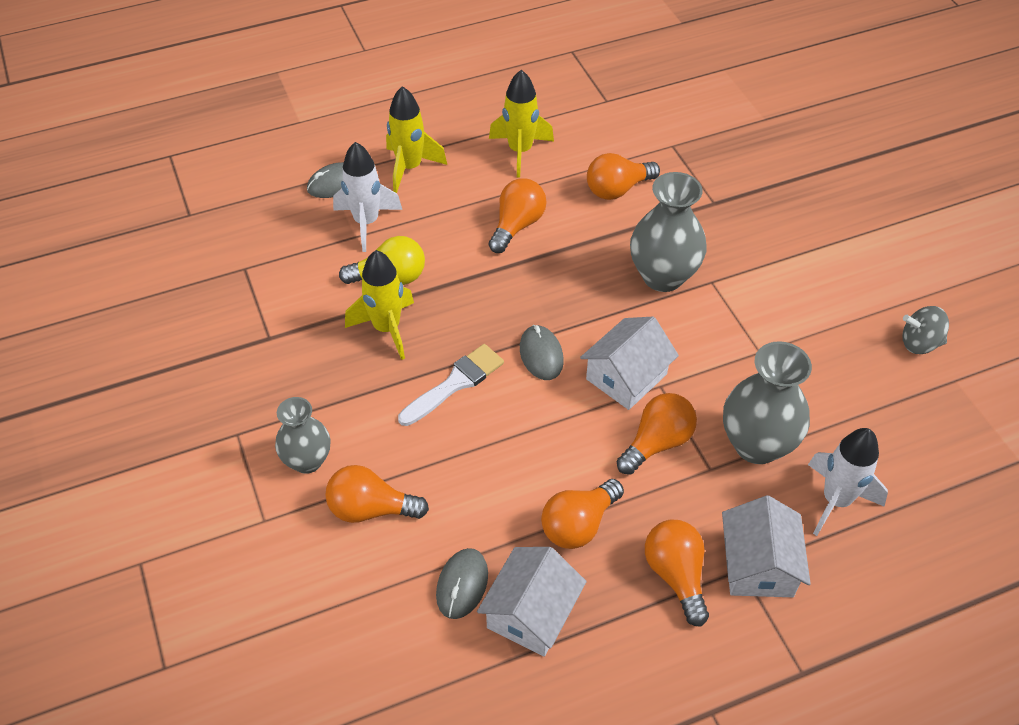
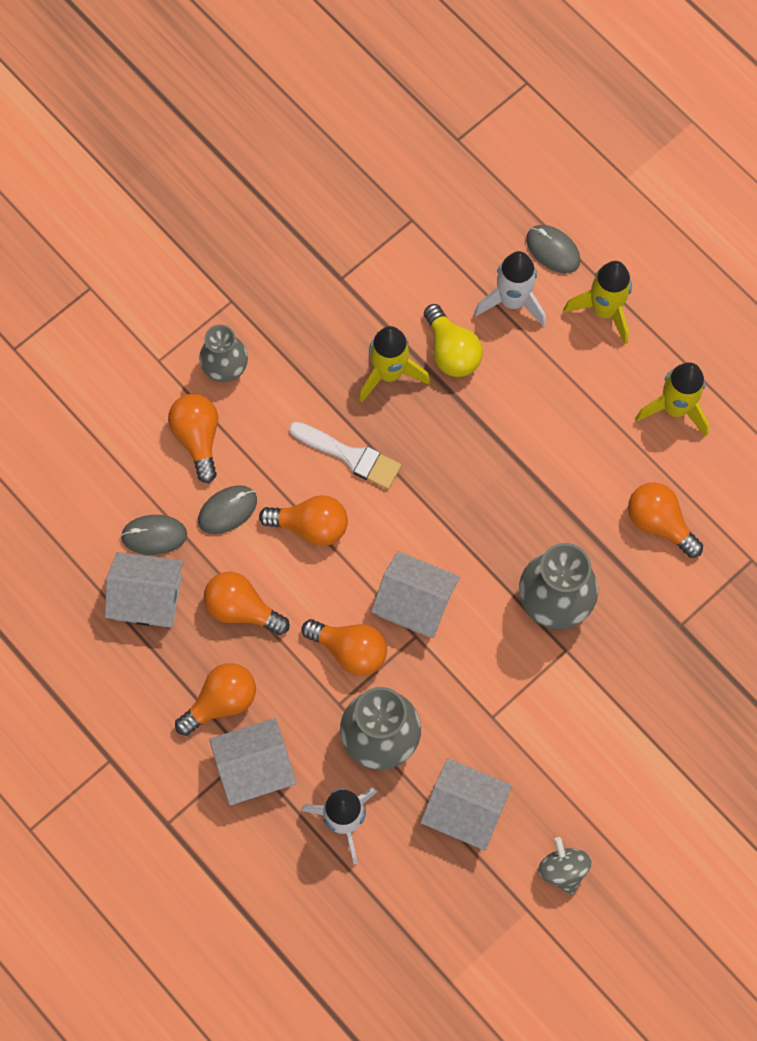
camera: 70 degrees right, 20 degrees up
(517, 225) = (566, 442): orange light bulb -> orange light bulb (310, 526)
(541, 355) = (411, 519): grey mouse -> grey mouse (227, 510)
(846, 398) = (464, 809): none -> white house

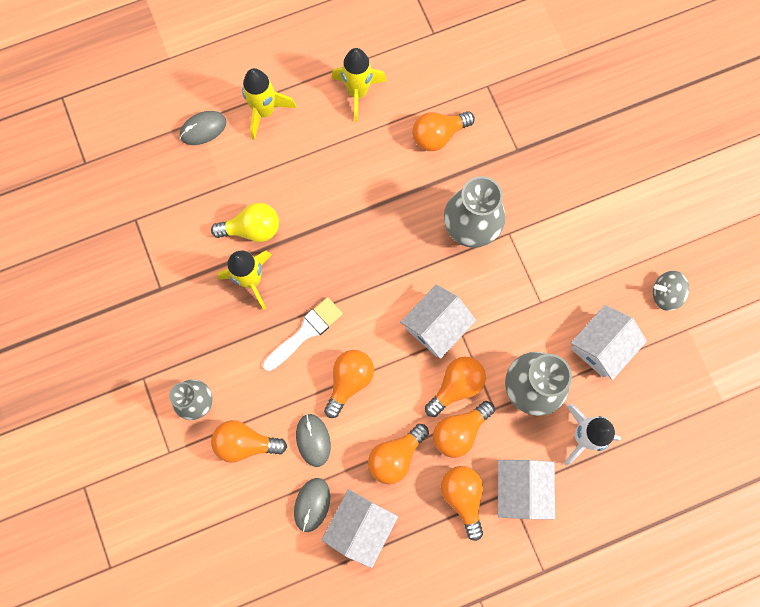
camera: 70 degrees left, 5 degrees up
(297, 672) = (459, 431): none -> orange light bulb
(512, 301) = (231, 172): white rocket -> none

